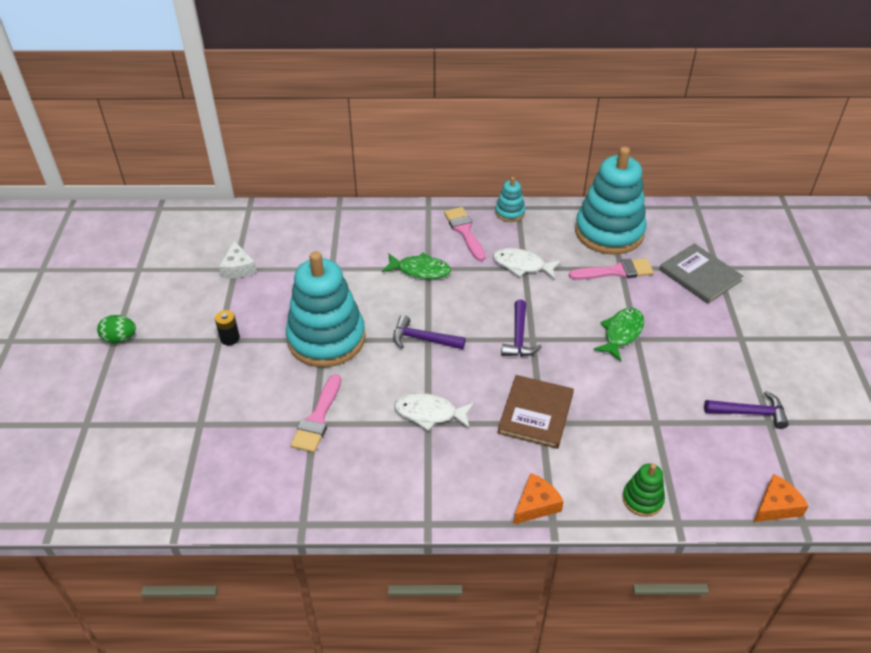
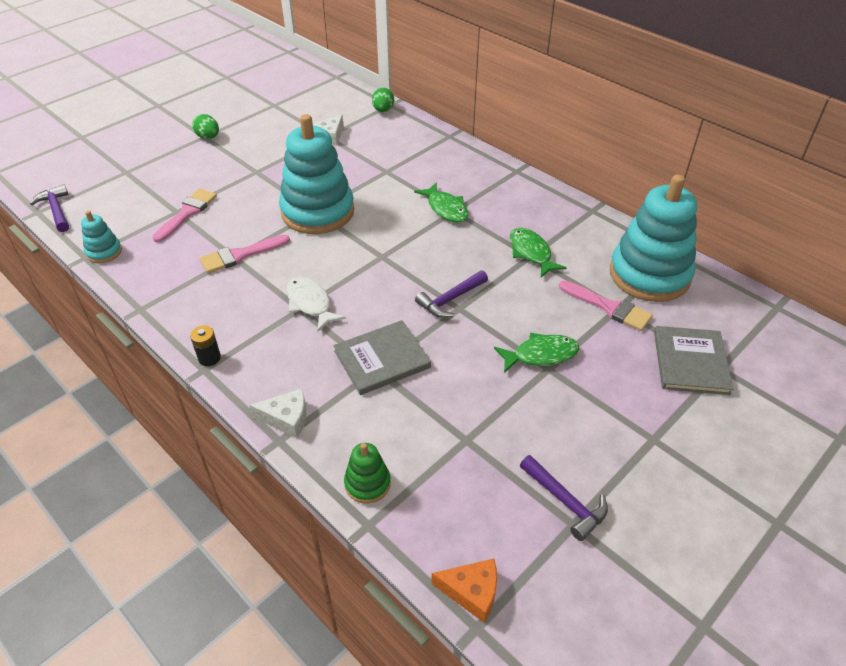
camera: 45 degrees right, 0 degrees up
(230, 338) = (263, 174): black battery -> black battery (209, 358)
(250, 216) = (383, 110): none -> green egg
(423, 339) = (379, 254): purple hammer -> purple hammer (56, 210)
(464, 231) = (520, 202): pink brush -> pink brush (187, 213)
(510, 212) = (579, 210): turquoise stacking toy -> turquoise stacking toy (104, 252)
(522, 265) = (531, 253): white fish -> green fish
(536, 413) = (382, 359): brown book -> grey book
(536, 504) = (287, 418): orange cheese -> white cheese

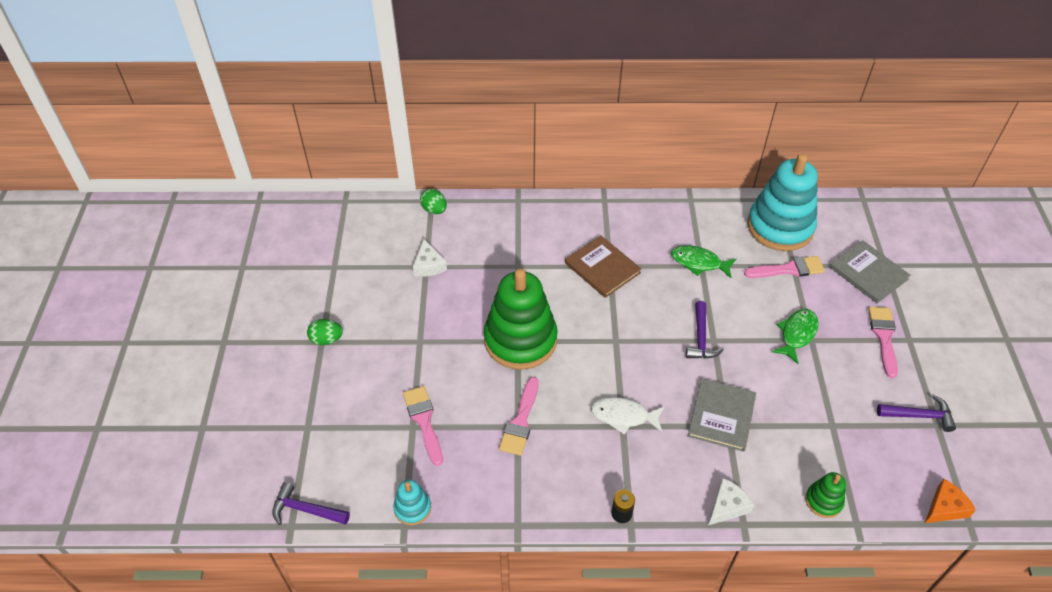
camera: 45 degrees left, 5 degrees up
(317, 212) = (520, 340): turquoise stacking toy -> green stacking toy
(446, 208) = (602, 268): green fish -> brown book
(627, 417) = (883, 337): none -> pink brush

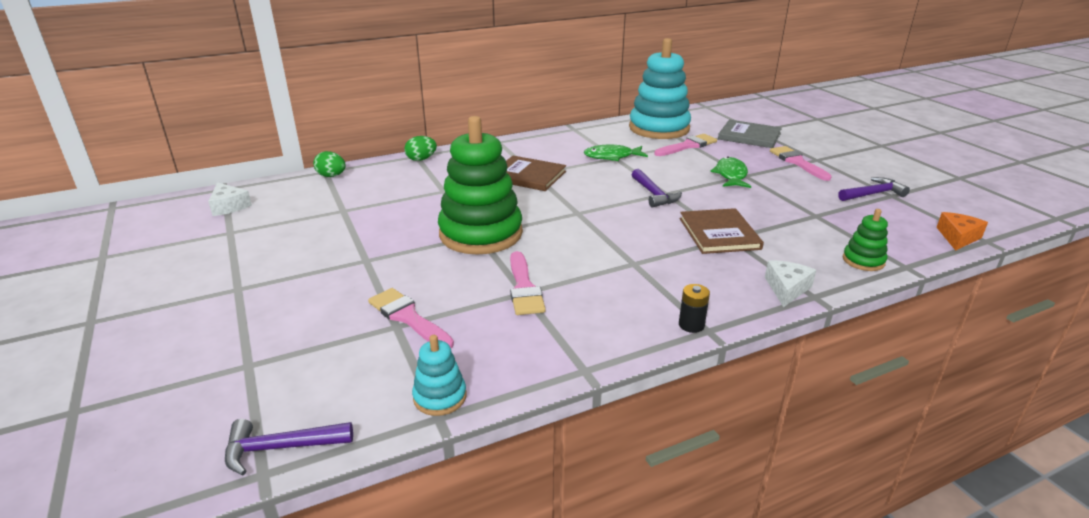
camera: 25 degrees left, 20 degrees down
(326, 339) = (244, 285): green egg -> green egg (421, 159)
(429, 265) = (346, 209): white cheese -> white cheese (229, 206)
(623, 416) = (629, 257): white fish -> none
(721, 416) = (719, 233): grey book -> brown book

